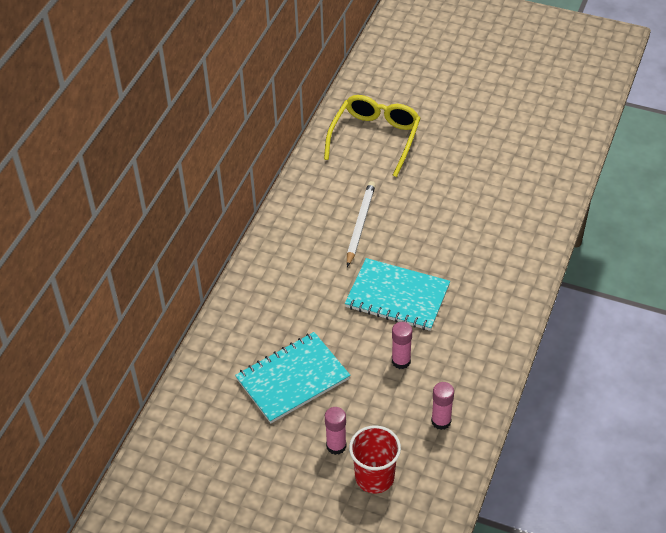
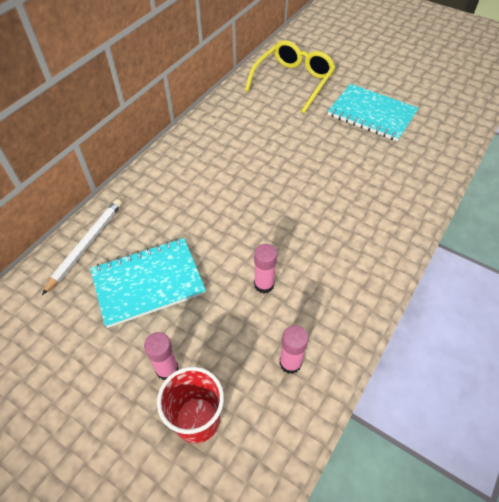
camera: 10 degrees right, 5 degrees up
(360, 224) = (260, 147): white pencil -> white pencil (86, 245)
(397, 296) = (277, 217): turquoise notebook -> turquoise notebook (372, 114)

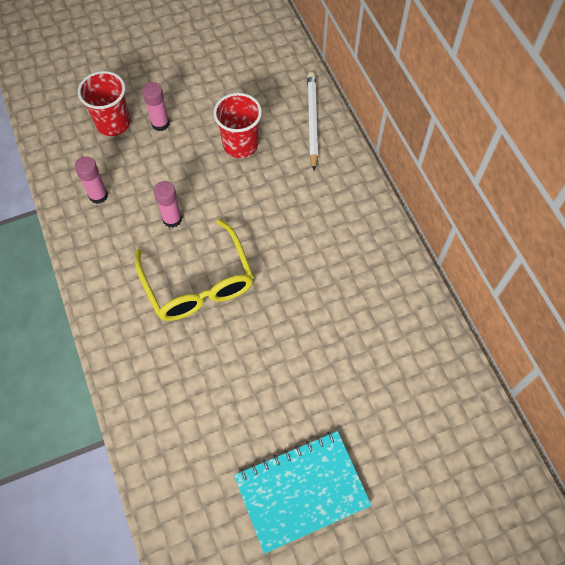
camera: 125 degrees right, 10 degrees up
(86, 245) = (312, 121): white pencil -> white pencil turned 150 degrees counterclockwise
(148, 283) = (240, 144): turquoise notebook -> red cup
(293, 81) = (431, 443): yellow glasses -> yellow glasses (199, 283)

